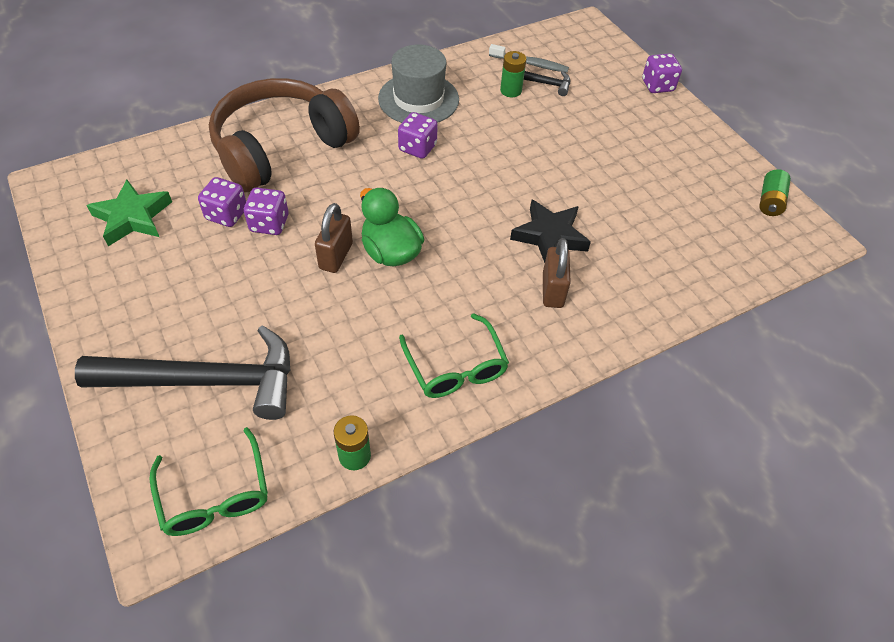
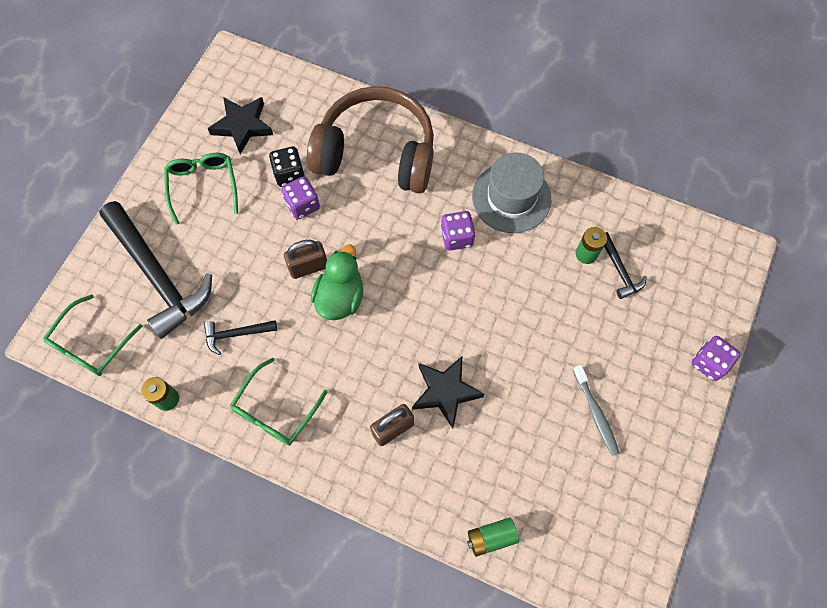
camera: 55 degrees right, 15 degrees up
(133, 217) = (242, 126): green star -> black star
(155, 284) = (203, 186): none -> green glasses
(227, 214) = (289, 174): purple dice -> black dice
(345, 351) = (236, 334): none -> black hammer
(530, 64) = (636, 245): grey toothbrush -> grey toothbrush (596, 413)
(770, 201) = (638, 541): green battery -> green battery (491, 537)

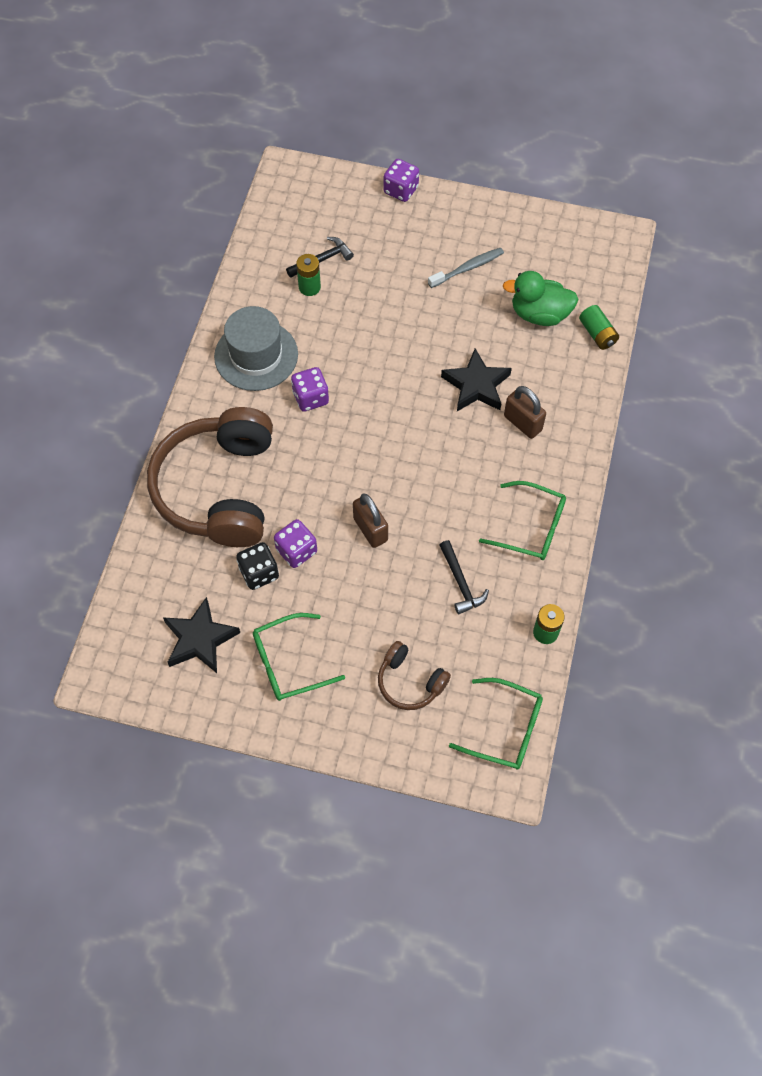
camera: 100 degrees left, 5 degrees down
(158, 275) = (410, 682): black hammer -> brown headphones
(340, 297) = (399, 492): green duck -> green duck (539, 314)

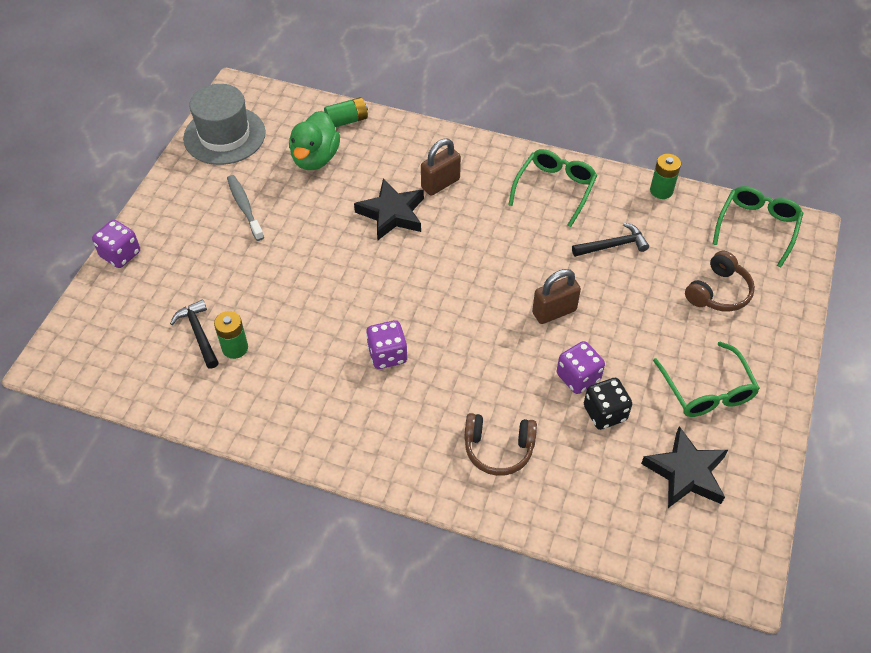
camera: 85 degrees left, 10 degrees down
(219, 489) = (498, 449): brown headphones -> brown headphones, size x0.46
(256, 355) = (321, 405): grey hat -> grey hat (224, 135)

